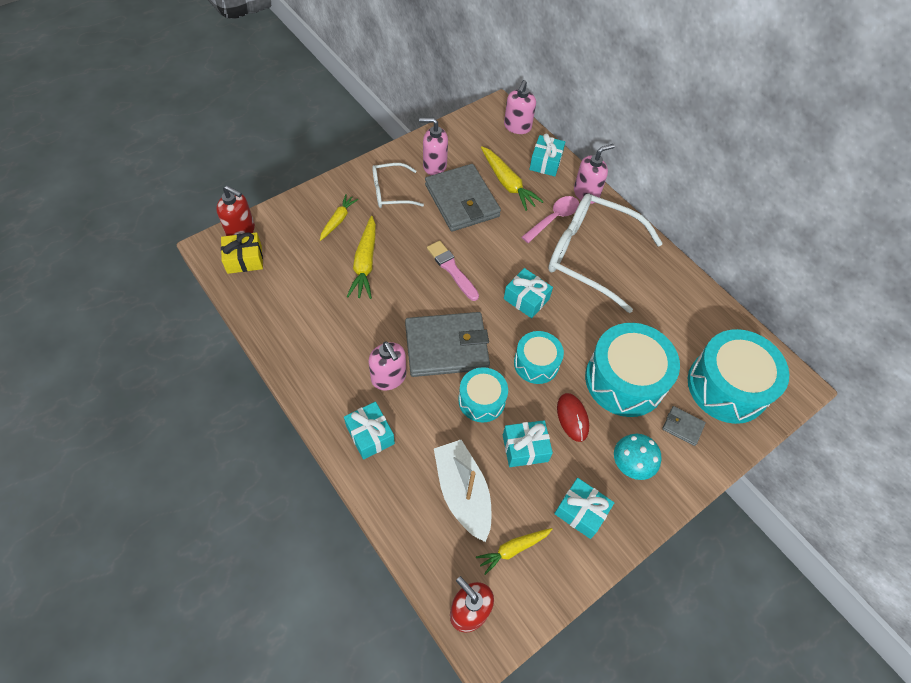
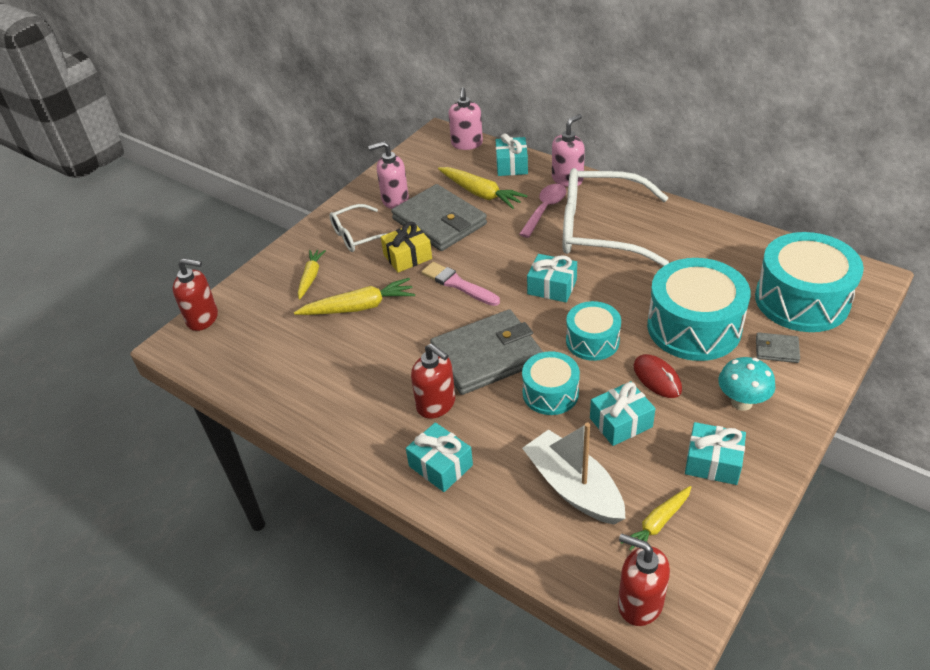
camera: 10 degrees left, 15 degrees down
(244, 259) = (218, 343): yellow gift -> yellow gift (407, 257)
(365, 263) = (359, 307): yellow carrot -> yellow carrot turned 90 degrees counterclockwise
(389, 378) = (436, 404): pink soap dispenser -> red soap dispenser

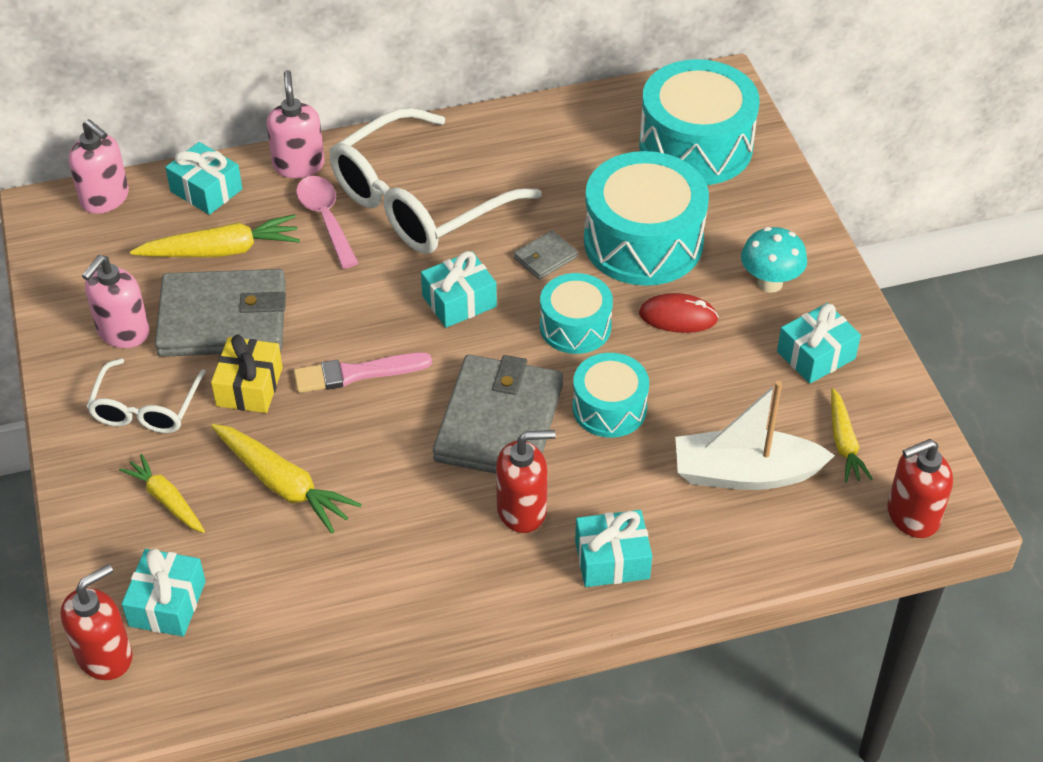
camera: 55 degrees left, 5 degrees up
(359, 307) = (283, 485): yellow carrot -> yellow carrot turned 105 degrees clockwise
(621, 422) = (703, 383): turquoise gift -> turquoise gift (167, 603)
(776, 349) = (735, 211): grey wallet -> grey wallet (545, 257)

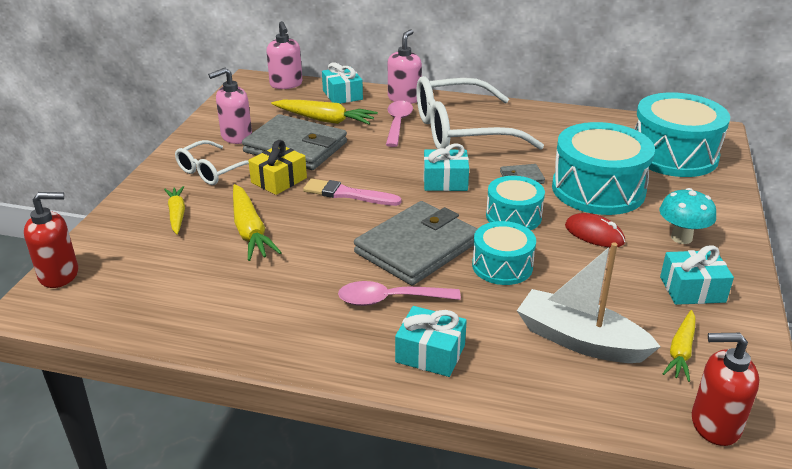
camera: 30 degrees right, 15 degrees down
(167, 603) = (121, 263): turquoise gift -> none
(522, 510) = (390, 299): red soap dispenser -> pink spoon

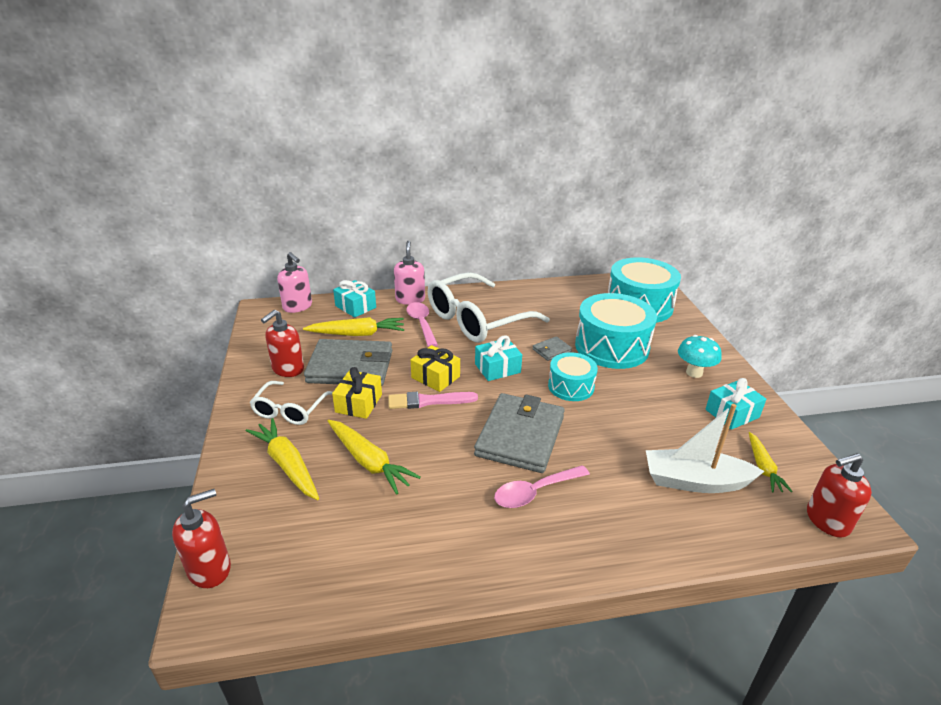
camera: 25 degrees left, 0 degrees up
(177, 214) = (287, 465): yellow carrot -> yellow carrot, size x1.55
(236, 137) = (288, 369): pink soap dispenser -> red soap dispenser
(372, 175) = (435, 377): none -> yellow gift
(430, 353) = (602, 532): turquoise gift -> none
(502, 266) = (595, 433): turquoise drum -> none
(594, 234) = (637, 386): red mouse -> none

